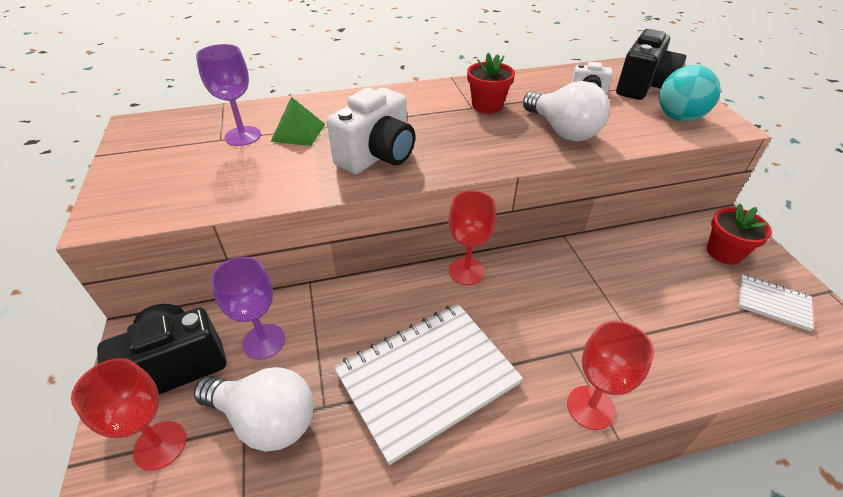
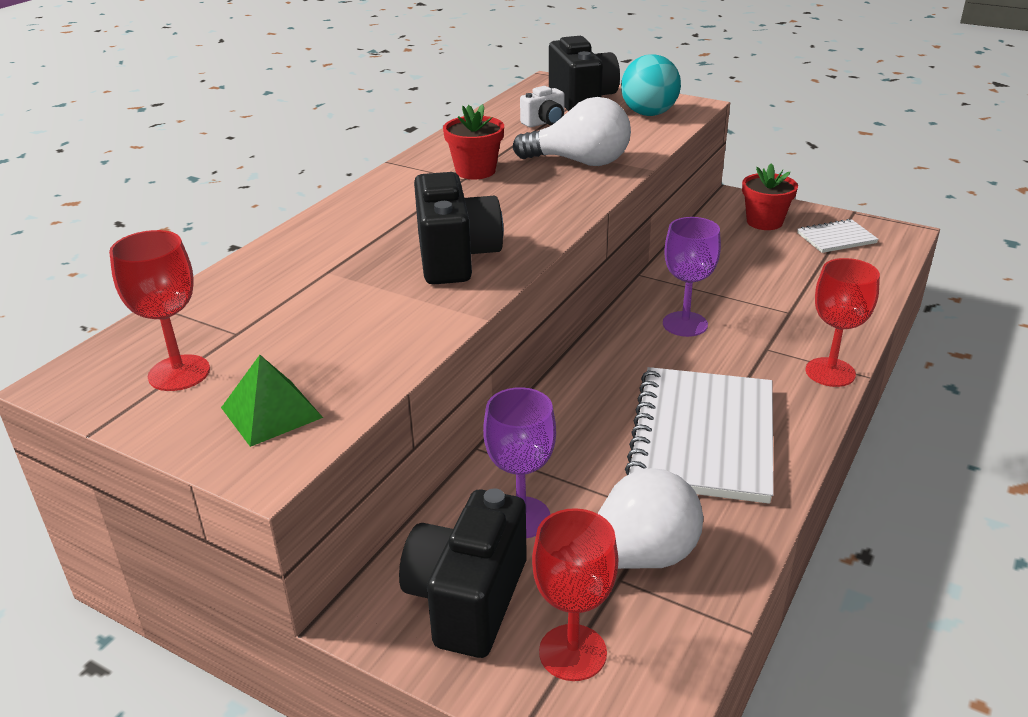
camera: 45 degrees left, 10 degrees down
(243, 136) = (260, 316): purple goblet -> purple goblet (685, 324)
(298, 132) = (322, 281): green pyramid -> green pyramid (271, 412)
(377, 156) = (456, 258): white camera -> black camera
(467, 271) = (606, 347): red goblet -> red goblet (179, 373)

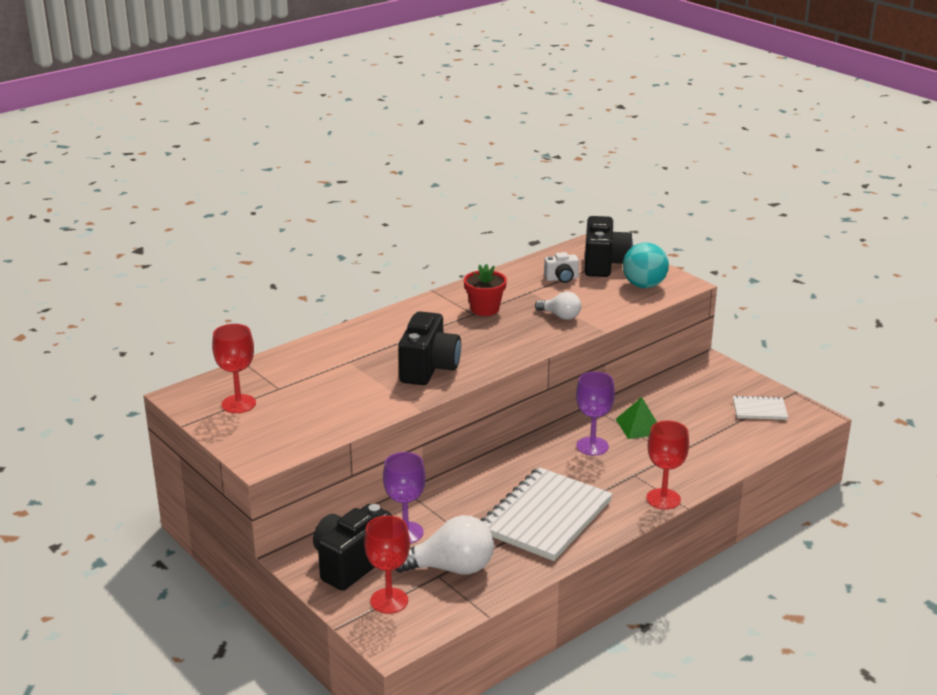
camera: 20 degrees right, 5 degrees down
(271, 412) = (274, 435): green pyramid -> green pyramid (639, 426)
(580, 162) = (560, 316): white light bulb -> white light bulb, size x0.58
(764, 222) = (716, 385): red flower pot -> none

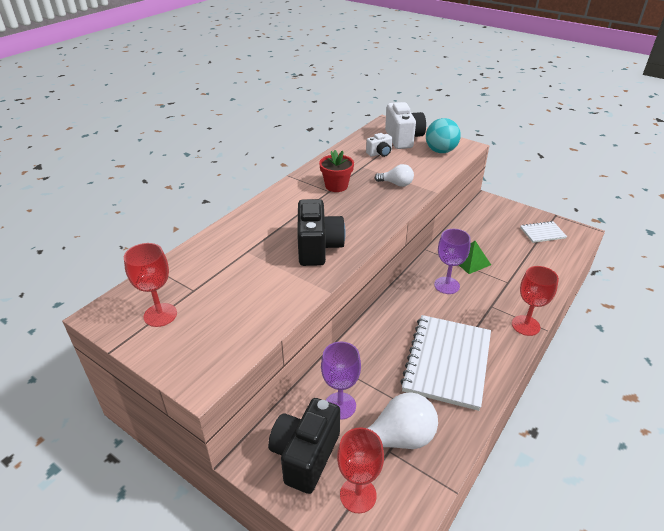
camera: 15 degrees left, 10 degrees up
(604, 264) = (403, 139): black camera -> white camera

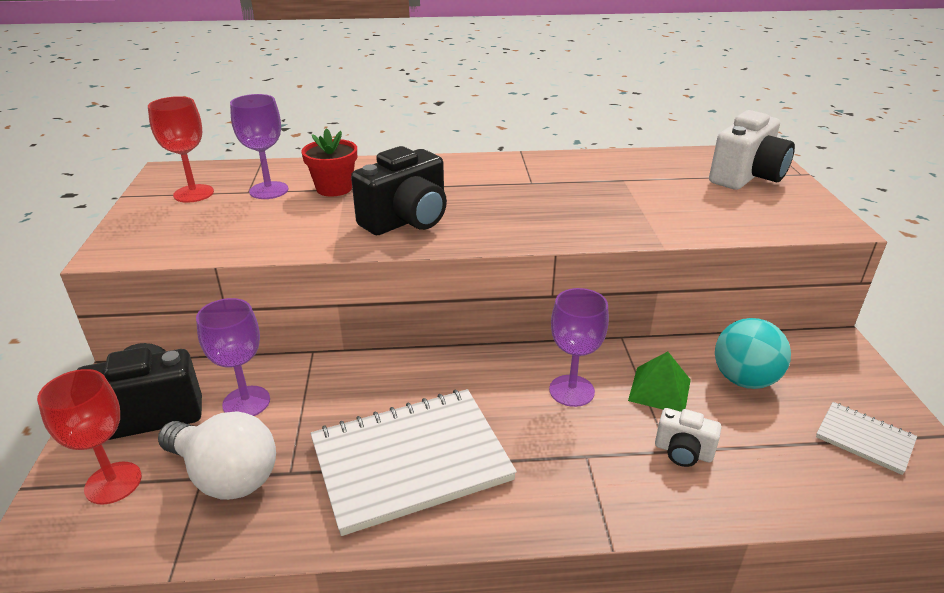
camera: 50 degrees right, 5 degrees down
(205, 281) = (269, 190): none -> purple goblet
(336, 186) = (549, 182): red flower pot -> red flower pot (334, 188)
(380, 153) = (676, 177): white camera -> white camera (683, 452)
(396, 184) = (627, 213): white light bulb -> none
(440, 151) = (776, 212): turquoise ball -> turquoise ball (744, 379)
(525, 325) = (590, 515): red goblet -> none

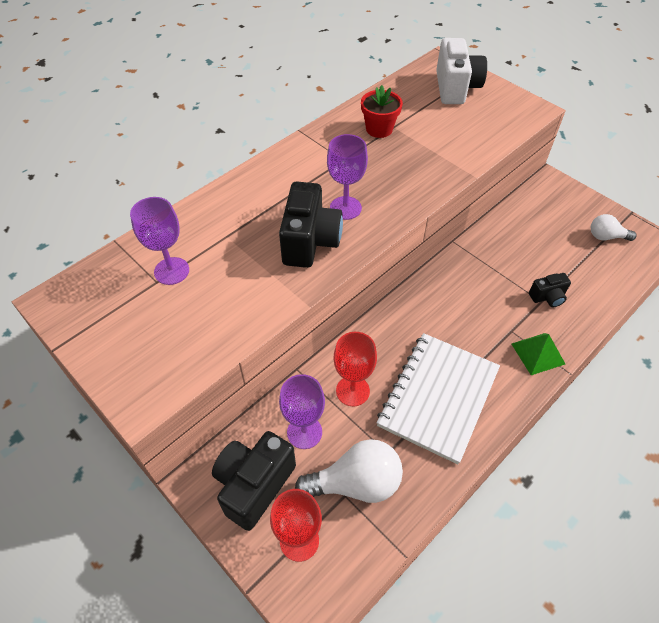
camera: 40 degrees left, 20 degrees up
(193, 193) = (114, 310): red goblet -> red goblet (352, 391)
(334, 188) = (218, 240): red flower pot -> red flower pot (379, 129)
(571, 391) = (465, 295): purple goblet -> purple goblet (345, 208)
(659, 390) = (503, 265): green pyramid -> green pyramid (537, 353)
(683, 452) = (547, 297): white camera -> black camera
(744, 379) = (532, 232): turquoise ball -> none
(864, 439) = (606, 237): white notebook -> white light bulb

